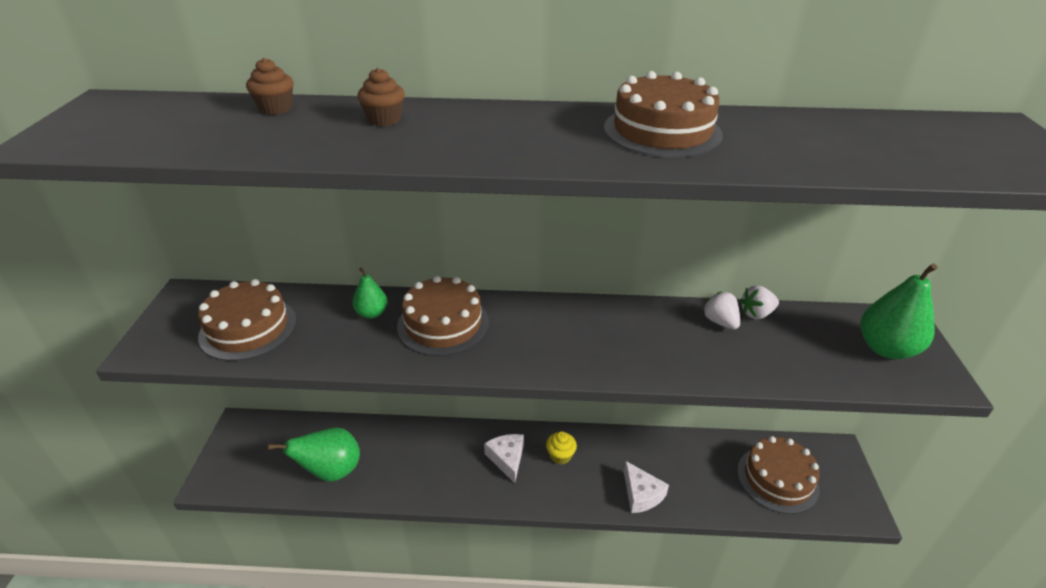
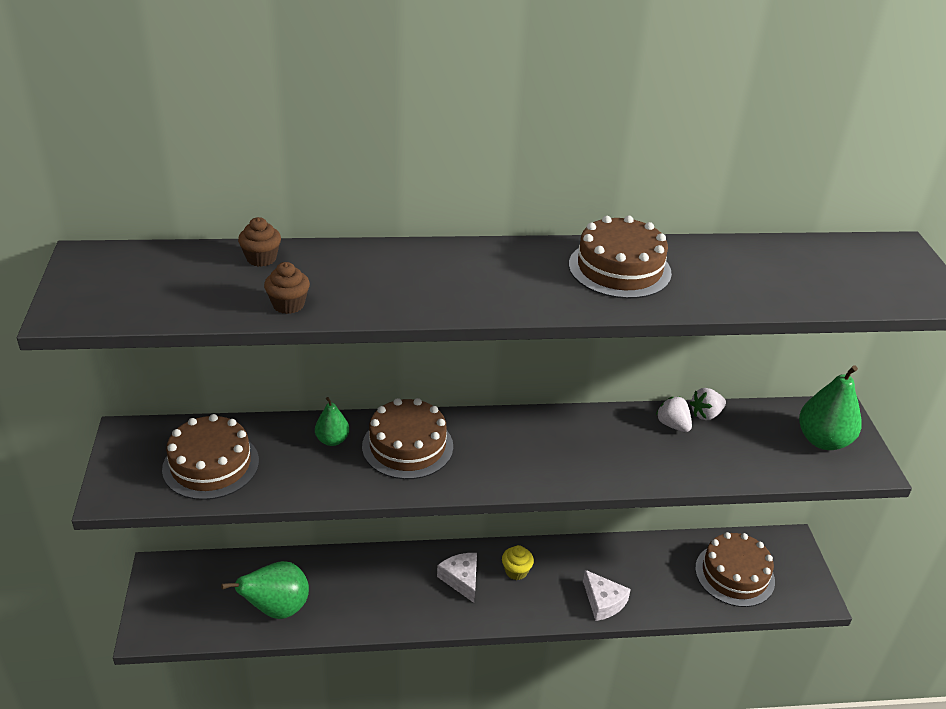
camera: 10 degrees left, 0 degrees up
(384, 119) = (370, 267): brown cupcake -> brown cupcake (288, 305)

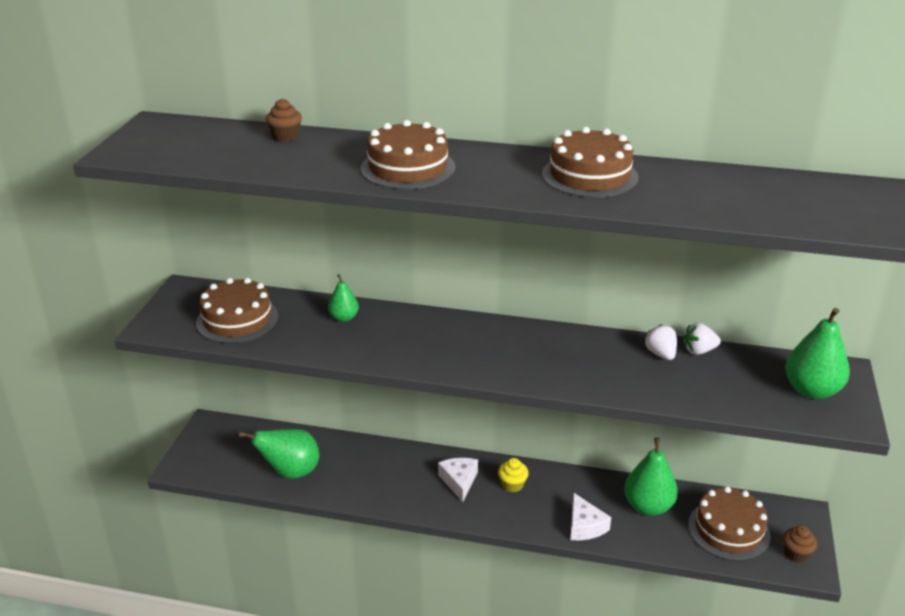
camera: 20 degrees right, 5 degrees down
(288, 305) = (286, 168): brown cupcake -> brown cupcake (796, 554)
(407, 446) = (405, 332): brown cake -> brown cake (408, 168)
(654, 566) = (648, 506): none -> green pear

